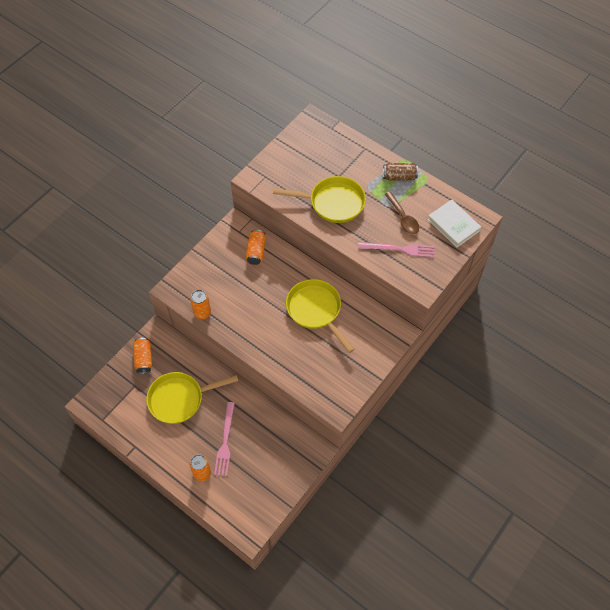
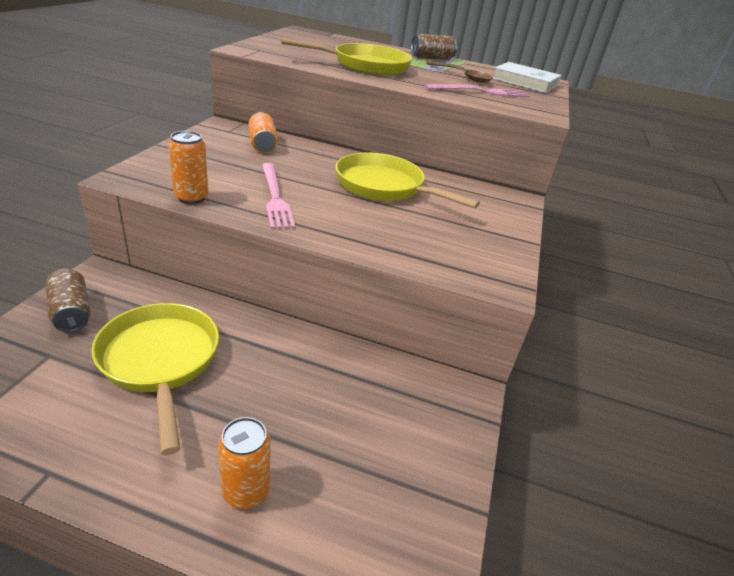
camera: 25 degrees left, 25 degrees down
(144, 359) = (71, 312): orange can -> brown can
(180, 399) = (160, 361): yellow pan -> yellow pan turned 105 degrees clockwise
(225, 441) = (282, 415): pink fork -> pink fork (275, 197)

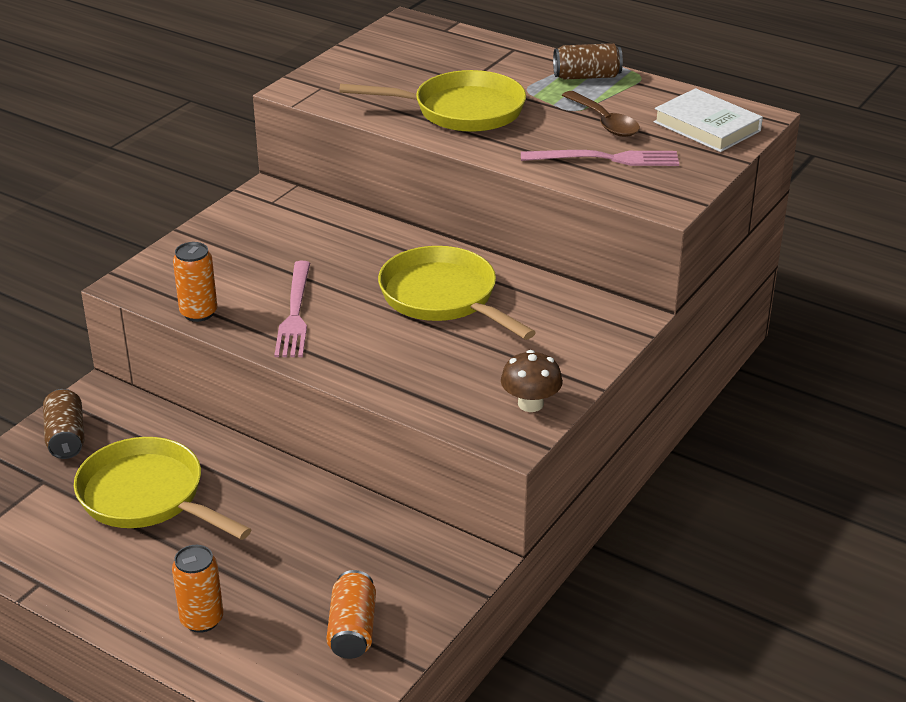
camera: 20 degrees right, 0 degrees up
(160, 361) = (147, 496): yellow pan -> yellow pan turned 45 degrees counterclockwise
(262, 144) = (309, 226): orange can -> orange can (352, 629)
(497, 256) = (530, 404): none -> brown mushroom

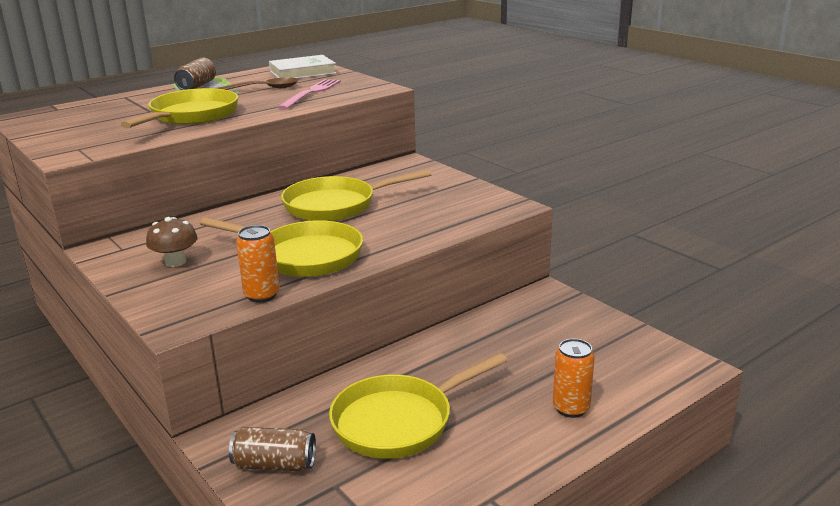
camera: 70 degrees left, 10 degrees down
(295, 313) = (303, 256): pink fork -> yellow pan
(352, 629) = (600, 344): orange can -> none
(530, 404) = (480, 197): brown mushroom -> brown mushroom (175, 262)

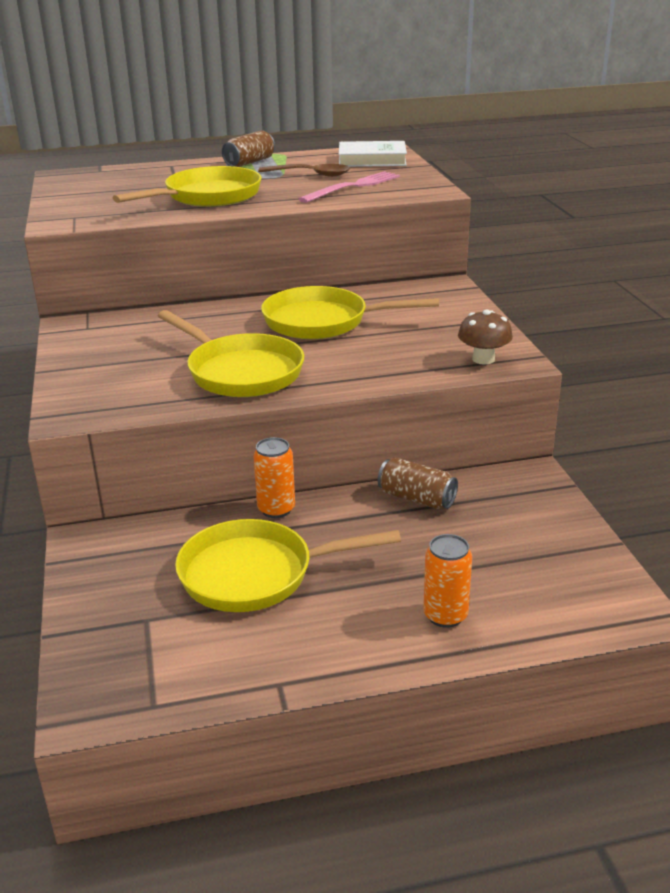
camera: 25 degrees right, 5 degrees up
(175, 262) = (120, 352): brown mushroom -> brown mushroom (483, 359)
(262, 295) = (165, 405): orange can -> orange can (276, 509)
(274, 464) = (110, 581): brown can -> brown can (416, 498)

